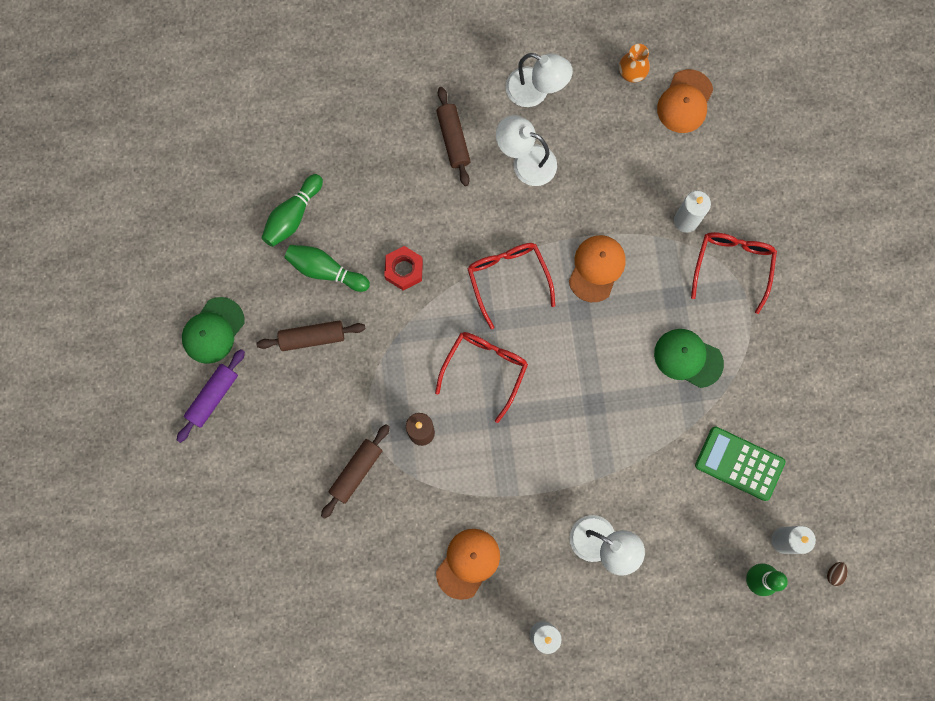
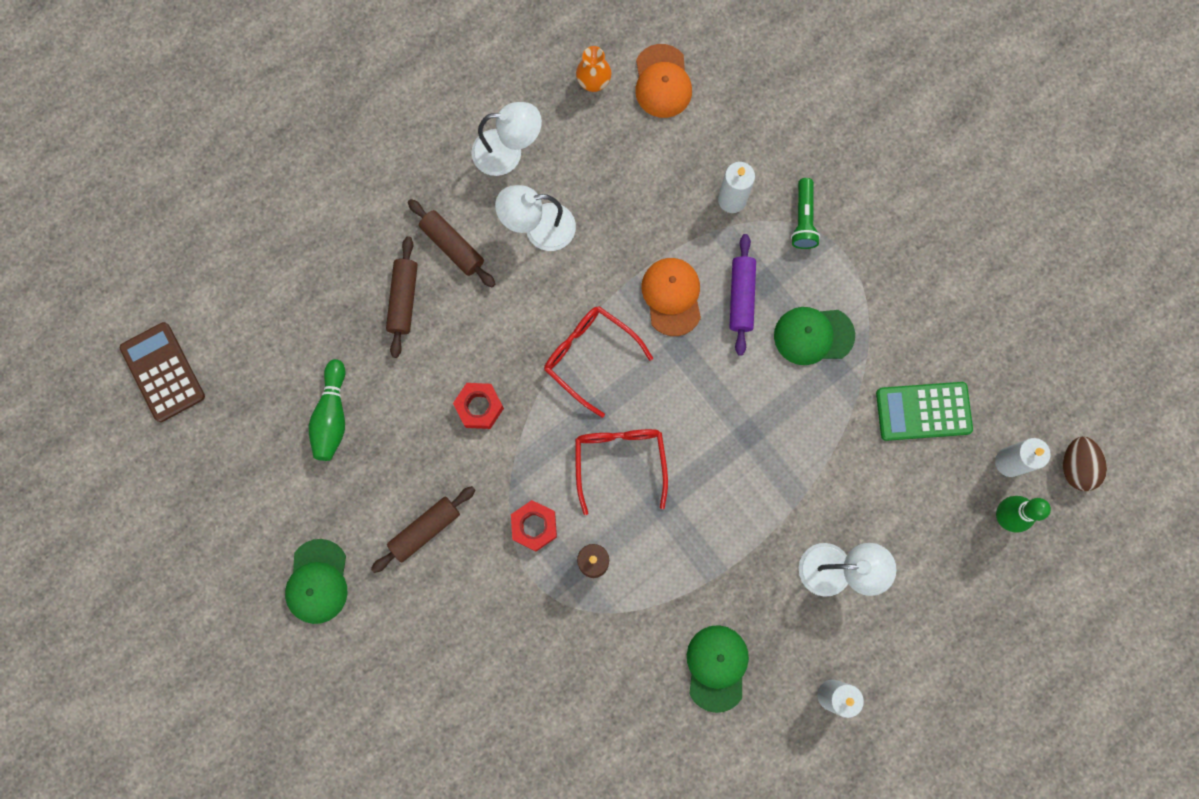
camera: 30 degrees left, 0 degrees up
(190, 115) = (163, 372): none -> brown calculator
(213, 396) = (357, 650): purple rolling pin -> purple rolling pin (741, 297)
(325, 270) = (399, 453): green bowling pin -> none
(356, 472) = (550, 641): brown rolling pin -> brown rolling pin (404, 299)
(393, 381) = (534, 526): none -> red nut
(468, 563) = (717, 667): orange cap -> green cap
(732, 266) = (803, 219): red glasses -> green flashlight
(834, 573) = (1076, 467): brown egg -> brown egg, size x1.93

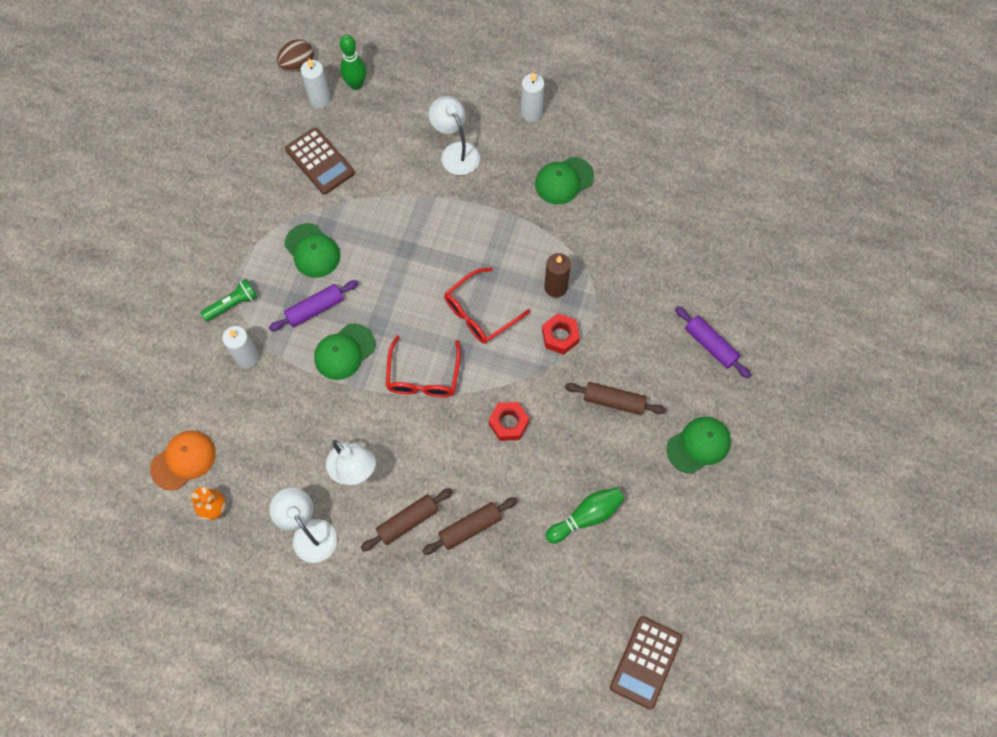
camera: 125 degrees left, 10 degrees down
(410, 680) = (710, 345): none -> purple rolling pin
(452, 246) = (408, 521): brown rolling pin -> brown rolling pin turned 45 degrees clockwise
(672, 296) = (344, 352): orange cap -> green cap
(923, 411) = (320, 161): green calculator -> brown calculator

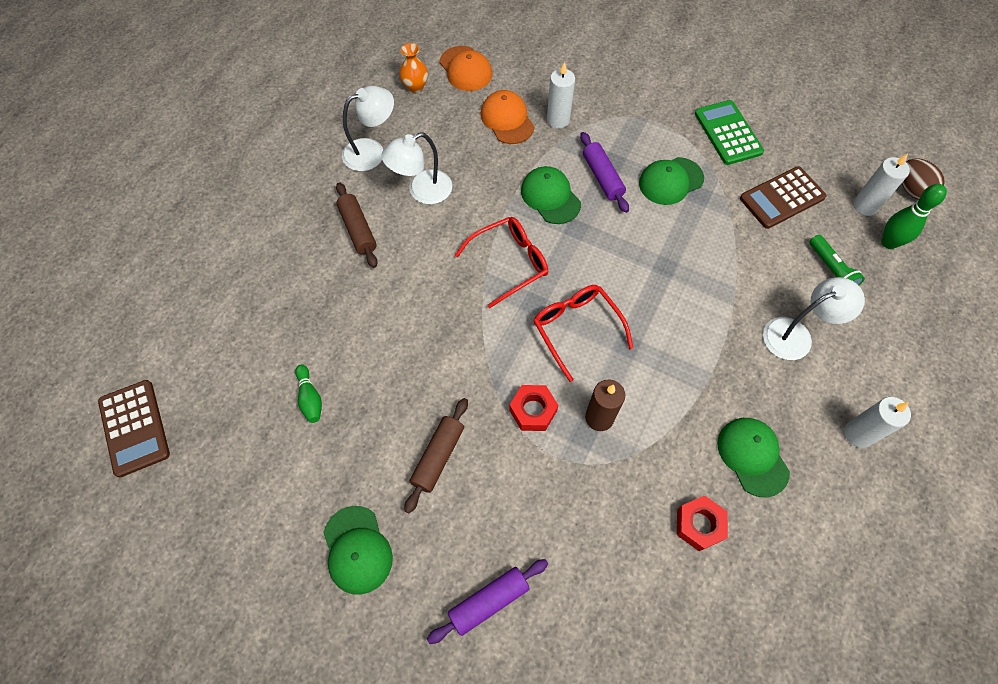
camera: 100 degrees right, 5 degrees down
(232, 304) = (616, 113): green flashlight -> green flashlight (830, 270)
(248, 205) = (728, 133): none -> green calculator
(252, 406) = (507, 119): none -> orange cap
(423, 376) = (509, 263): red glasses -> red glasses turned 135 degrees clockwise
(470, 527) = (334, 283): brown rolling pin -> none
(508, 423) = (437, 337): red nut -> red nut (699, 525)
(586, 516) = (310, 398): green bowling pin -> green bowling pin, size x0.66
(645, 662) = (134, 428): brown calculator -> brown calculator turned 150 degrees counterclockwise

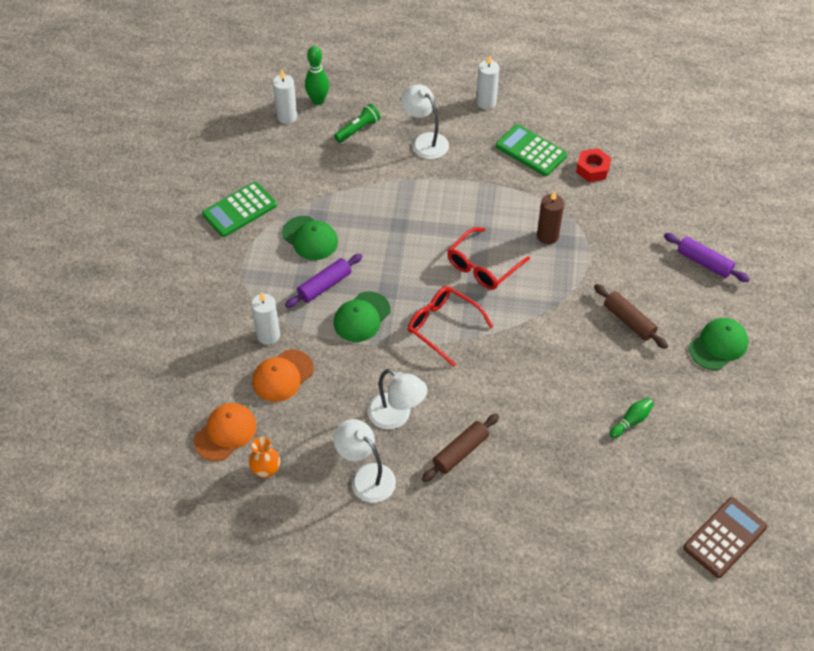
camera: 110 degrees left, 10 degrees down
(438, 457) = (628, 321): brown rolling pin -> brown rolling pin turned 45 degrees clockwise
(533, 410) = (563, 275): red nut -> none
(752, 456) = (531, 151): green cap -> green calculator
(782, 198) = (299, 165): brown calculator -> none
(911, 190) = (259, 92): brown egg -> none

